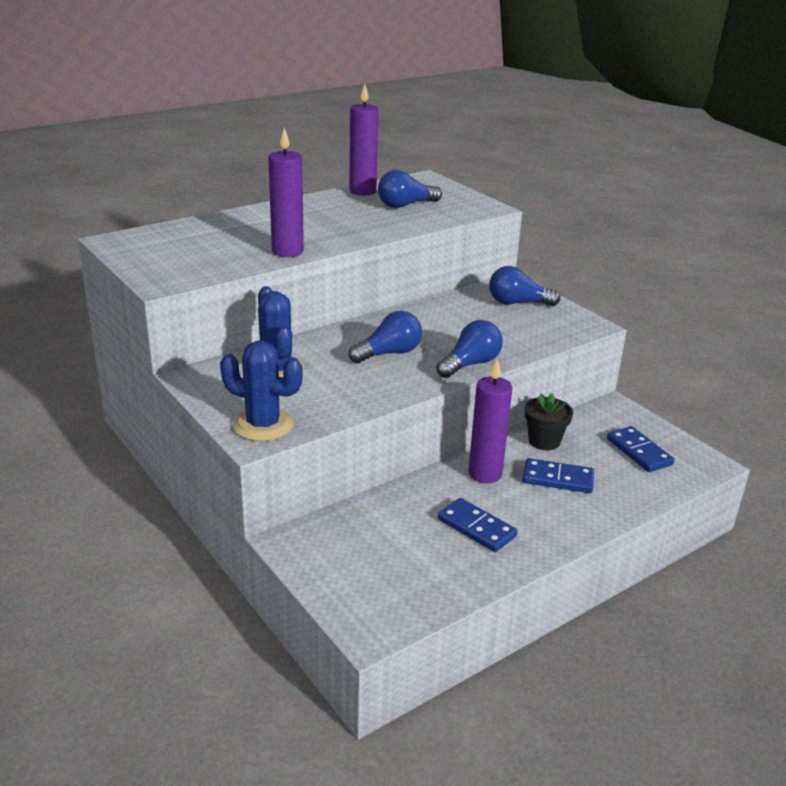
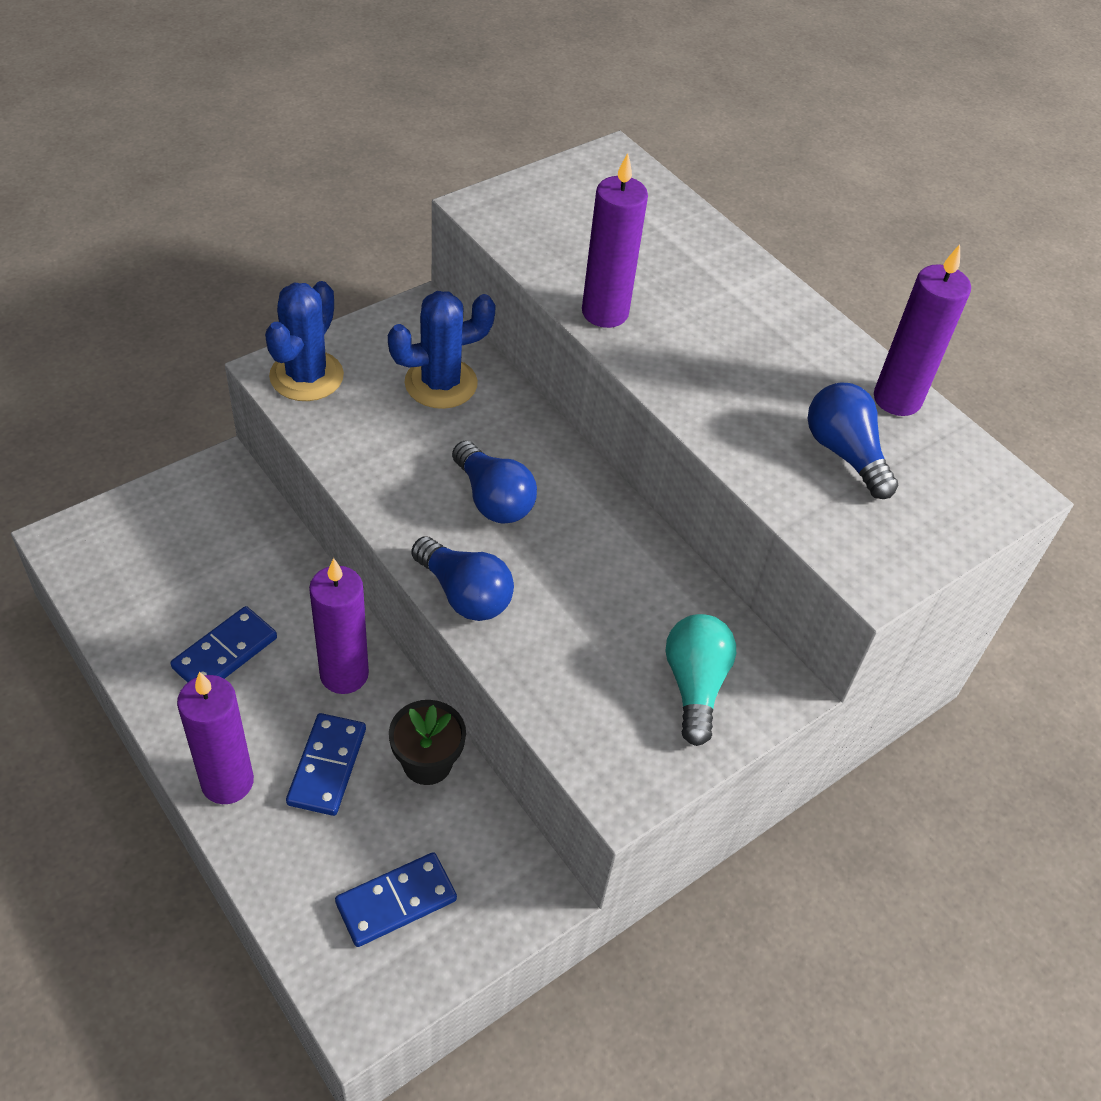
camera: 85 degrees right, 20 degrees up
(517, 303) = (695, 685): blue light bulb -> turquoise light bulb
(582, 520) = (227, 782): none -> purple candle

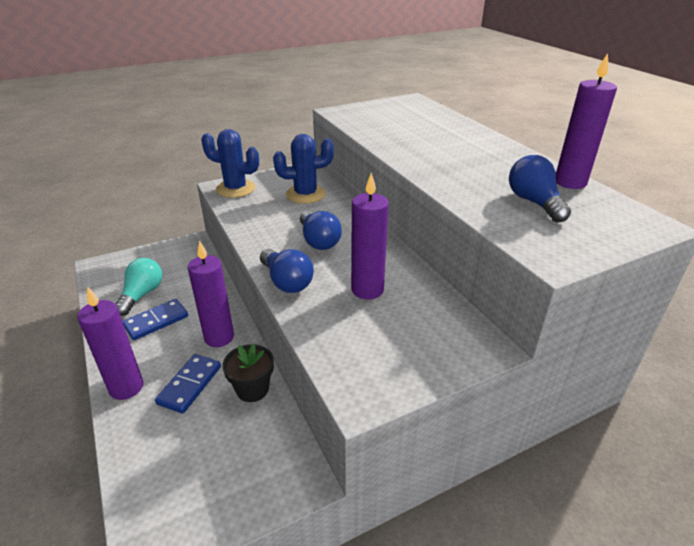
camera: 15 degrees right, 15 degrees down
(306, 376) = (235, 189): blue cactus -> blue cactus turned 75 degrees clockwise
(396, 901) = (203, 472): blue domino -> none
(605, 313) = (392, 145): purple candle -> purple candle (367, 290)
(695, 685) = (426, 340): turquoise light bulb -> turquoise light bulb (142, 295)

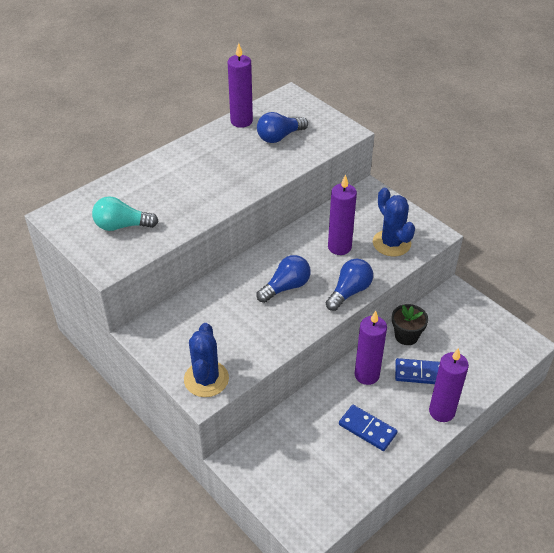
camera: 105 degrees left, 10 degrees up
(142, 295) = (338, 460): turquoise light bulb -> turquoise light bulb (122, 226)
(305, 194) = (203, 317): blue cactus -> blue cactus (391, 243)

